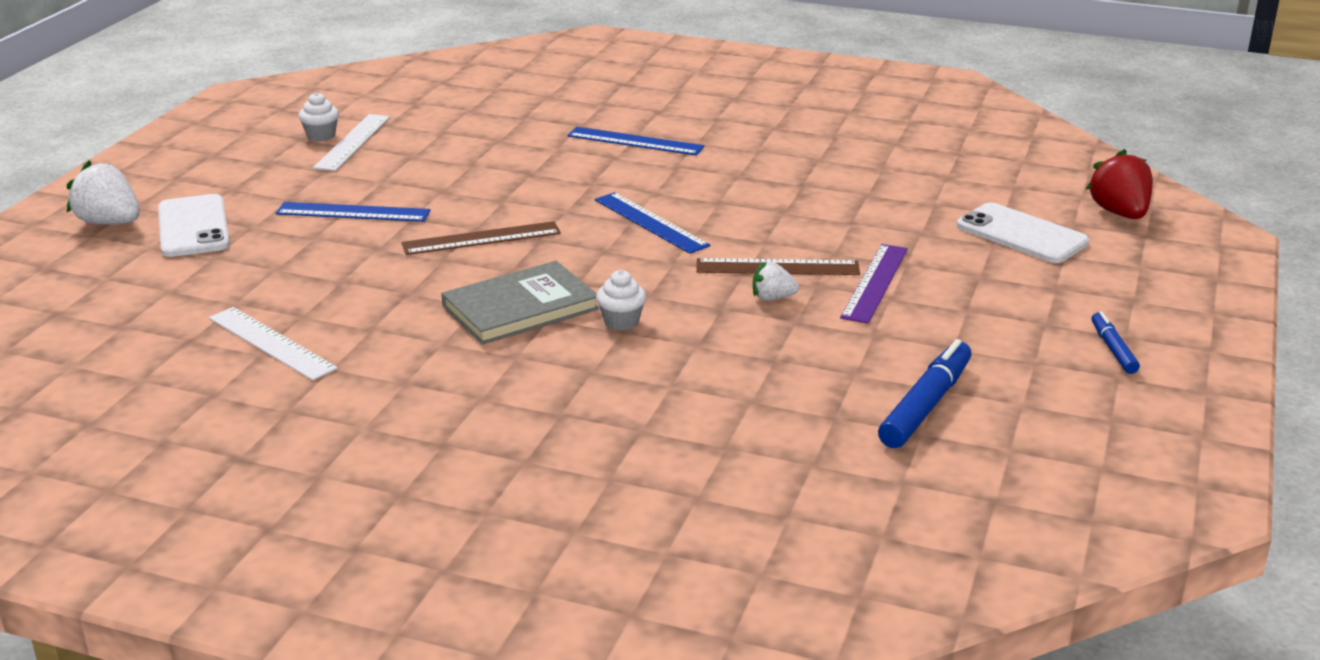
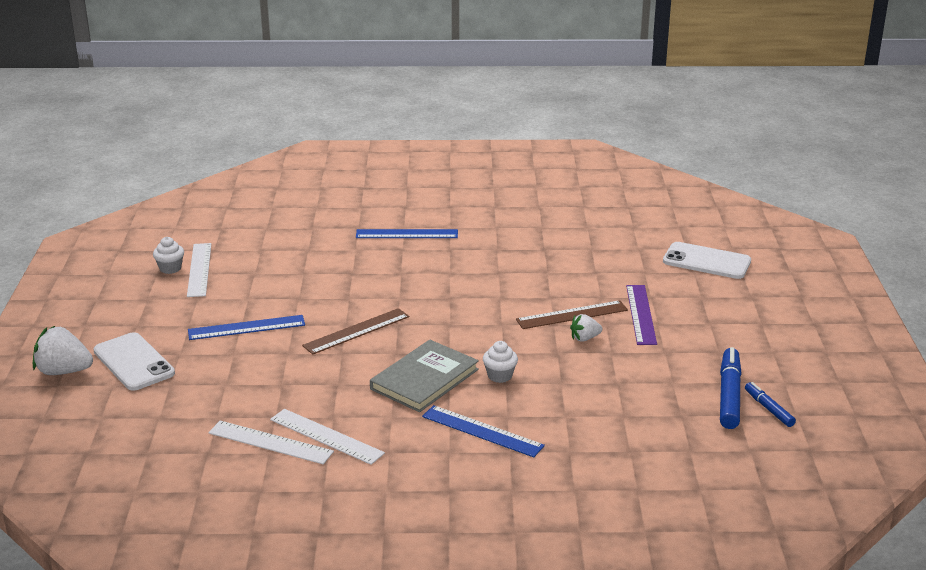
camera: 20 degrees left, 0 degrees up
(344, 349) = (326, 436): none -> white ruler
(650, 222) = (464, 297): blue ruler -> blue ruler (482, 431)
(1113, 349) = (811, 333): blue marker -> blue marker (768, 409)
(1119, 213) = (755, 235): red strawberry -> none

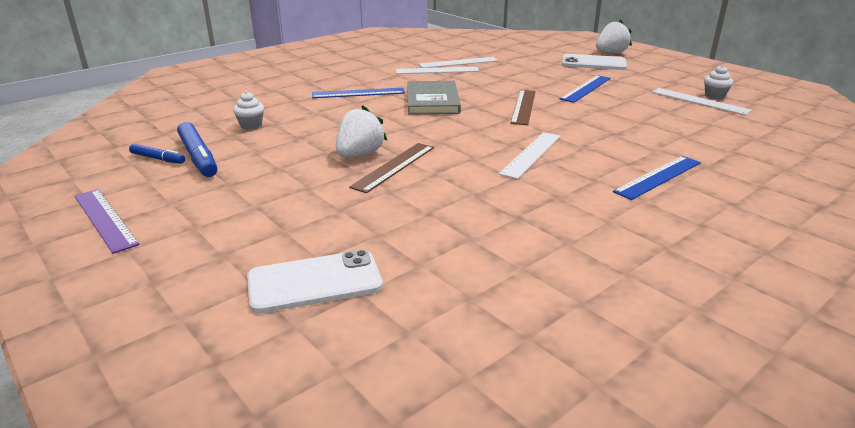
camera: 140 degrees right, 0 degrees up
(452, 282) = (531, 154): none -> white ruler
(500, 376) = (388, 116): white cupcake -> white cupcake (251, 125)
(584, 338) = (359, 154): white strawberry -> white strawberry, size x1.73
(641, 314) = (332, 189): purple ruler -> purple ruler (104, 219)

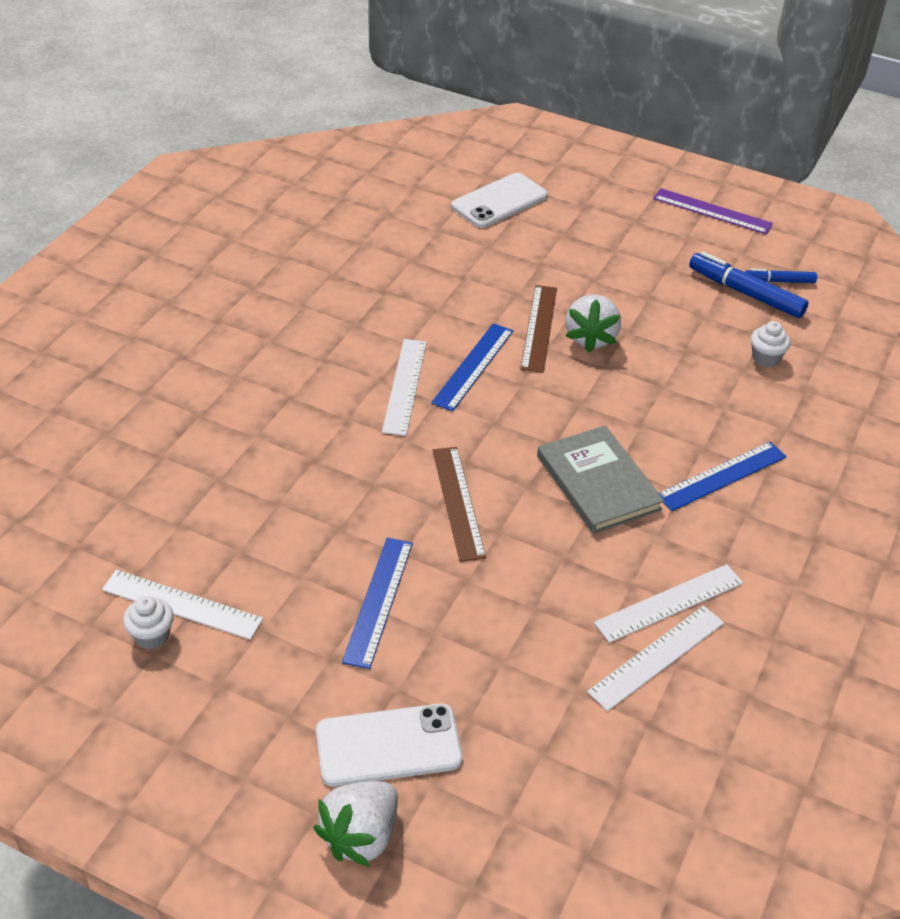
camera: 155 degrees right, 15 degrees up
(658, 177) = (256, 380): blue ruler -> blue ruler (473, 366)

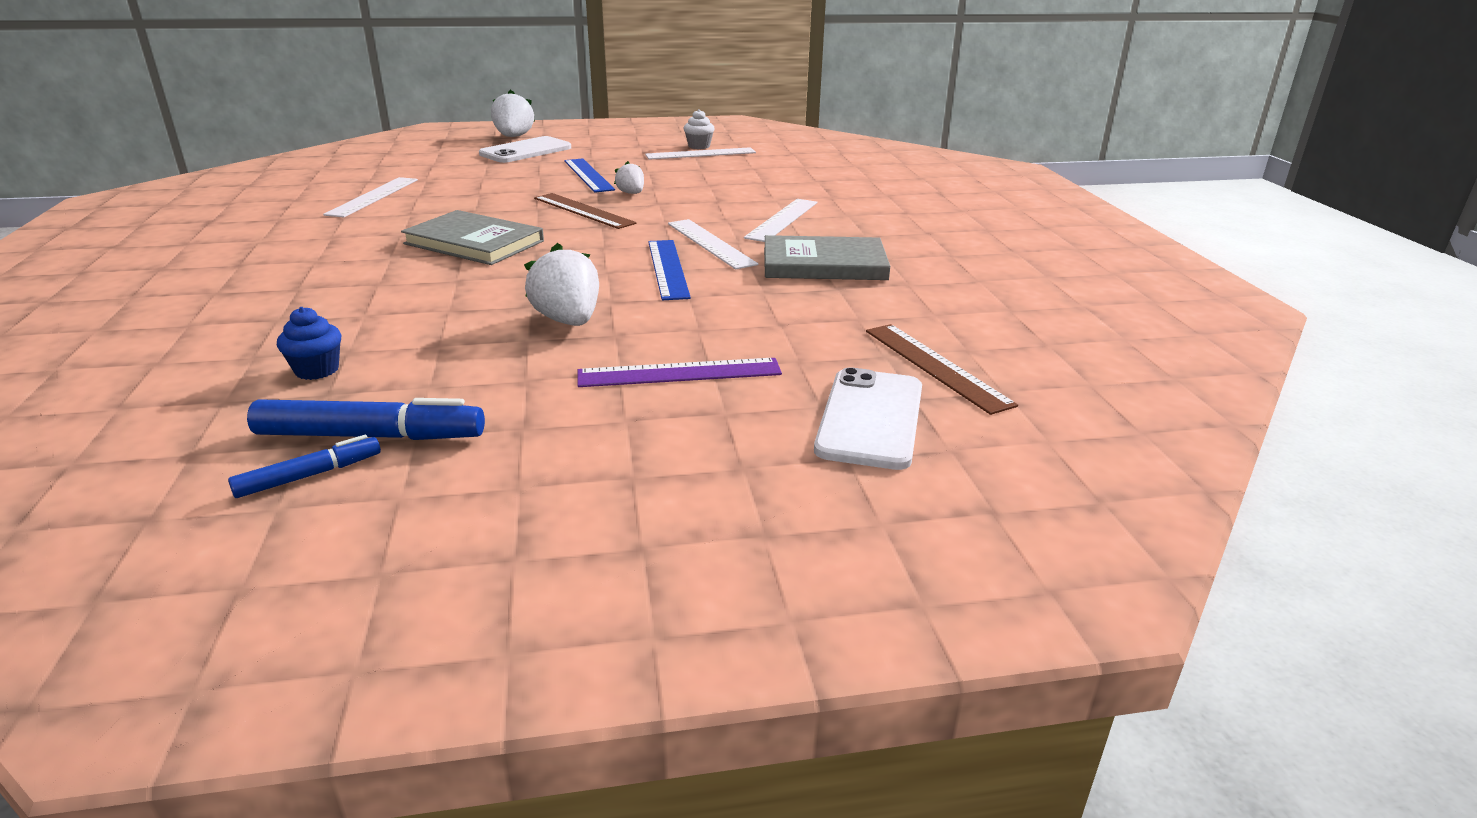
camera: 145 degrees right, 15 degrees down
(356, 319) = (824, 264): none -> grey book
(377, 521) = (631, 193): none -> white strawberry
(539, 328) = (636, 311): brown ruler -> brown ruler (935, 366)
(669, 603) = (374, 213): white ruler -> white ruler (782, 220)
(712, 211) = (496, 560): purple ruler -> purple ruler (679, 373)
(722, 476) = (349, 273): blue ruler -> none
(765, 358) = (317, 370): white cupcake -> blue cupcake

